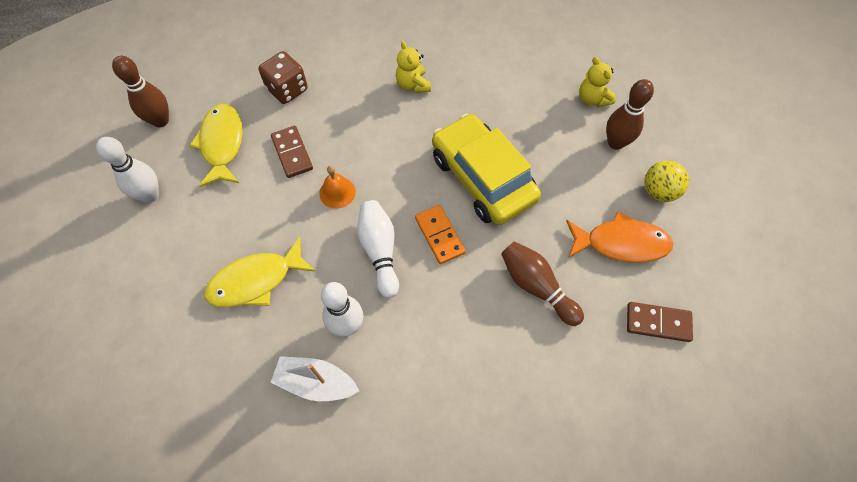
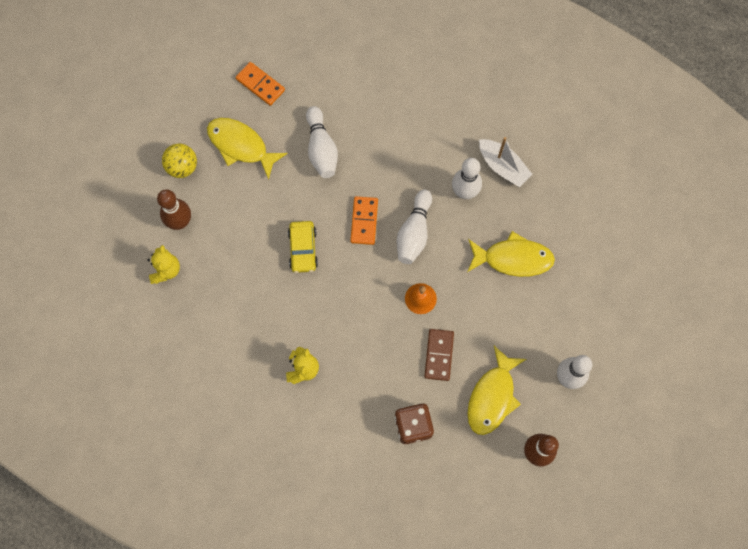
camera: 150 degrees left, 10 degrees up
(482, 178) = (303, 249): yellow car -> yellow car, size x0.51
(537, 287) = (321, 149): brown bowling pin -> white bowling pin
(621, 243) = (241, 146): orange fish -> yellow fish
(658, 323) = (260, 84): brown domino -> orange domino

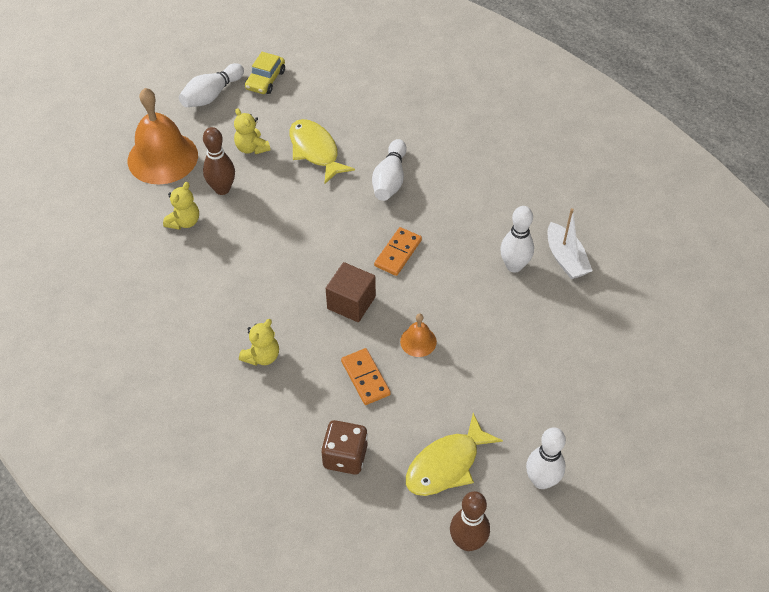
camera: 25 degrees right, 20 degrees down
(107, 212) = (162, 157): none -> orange bell
(182, 167) = (252, 148): yellow ball -> yellow teddy bear
(260, 84) = (362, 111): orange domino -> orange domino (365, 378)
(303, 249) = (324, 254): yellow car -> yellow car (265, 80)
(349, 286) = (351, 302): none -> brown cube
(414, 232) = (443, 281): white bowling pin -> white bowling pin (212, 95)
(439, 355) = (409, 401): brown domino -> none
(513, 258) = (536, 343): yellow fish -> none

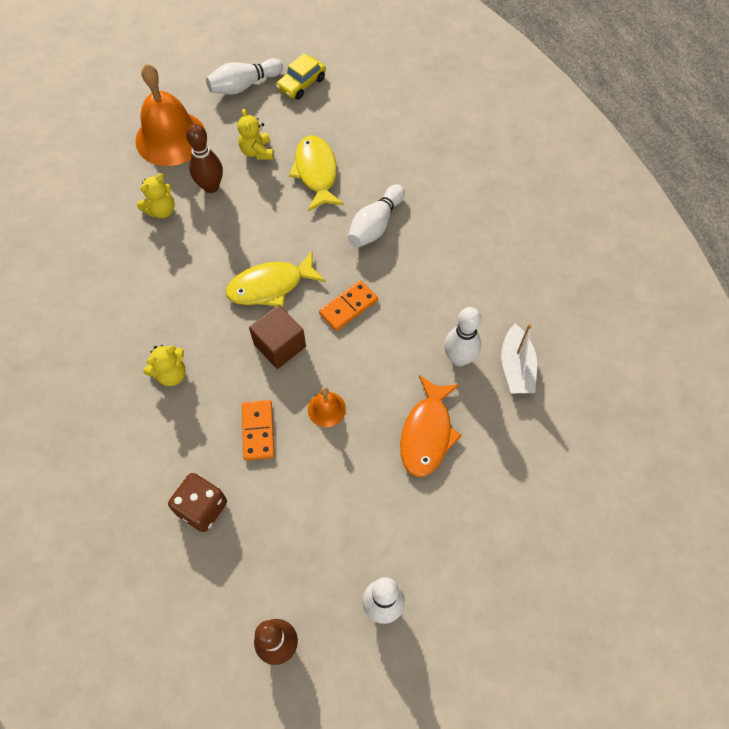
camera: 20 degrees right, 10 degrees up
(446, 465) = (295, 553): yellow fish -> yellow fish (270, 286)
(515, 333) = (427, 433): none -> orange fish

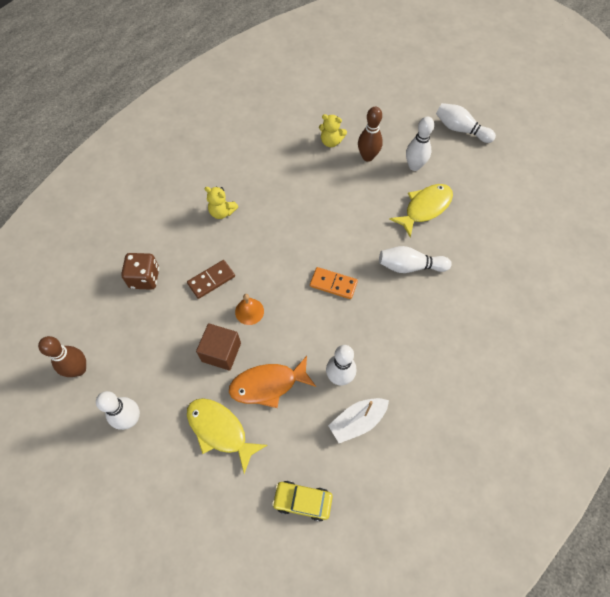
camera: 60 degrees right, 0 degrees up
(170, 138) = (387, 115): orange bell -> none
(257, 152) = (414, 166): yellow teddy bear -> white bowling pin
(258, 431) = (211, 280): orange domino -> brown domino
(270, 286) = (318, 230): yellow fish -> yellow fish (220, 430)
(280, 345) = (278, 259): brown cube -> brown cube (221, 352)
(301, 84) = (491, 160): yellow car -> yellow car (302, 501)

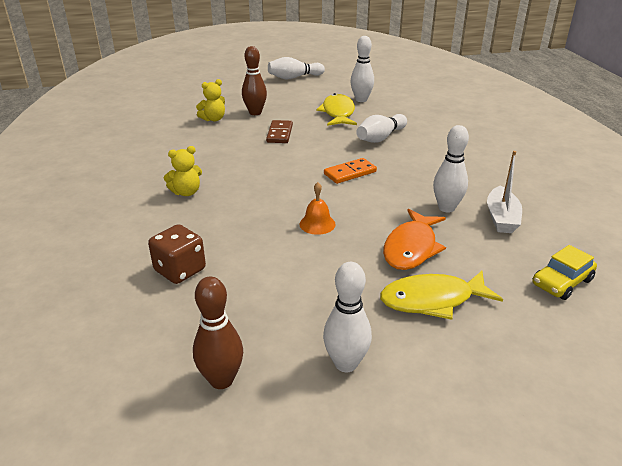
camera: 50 degrees left, 30 degrees down
(211, 280) = (250, 230): brown domino -> brown domino (280, 134)
(221, 352) = (341, 259): brown cube -> none
(414, 166) = (295, 102): white bowling pin -> white bowling pin (361, 100)

